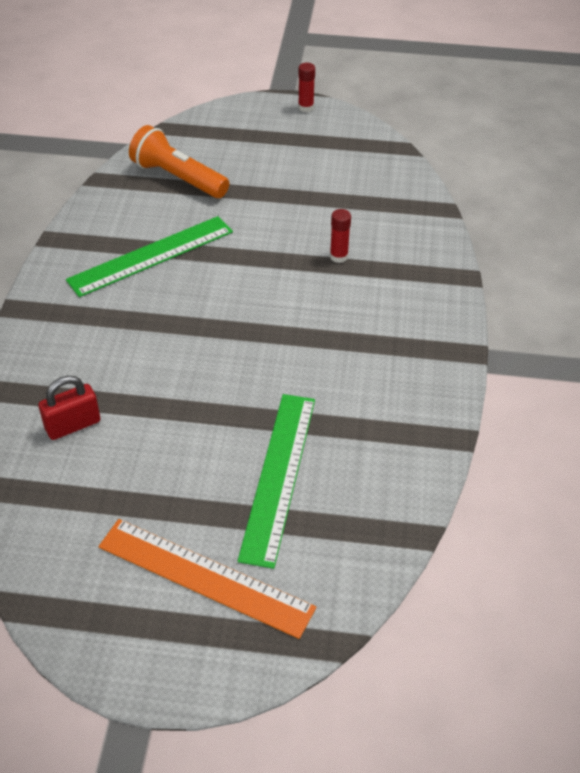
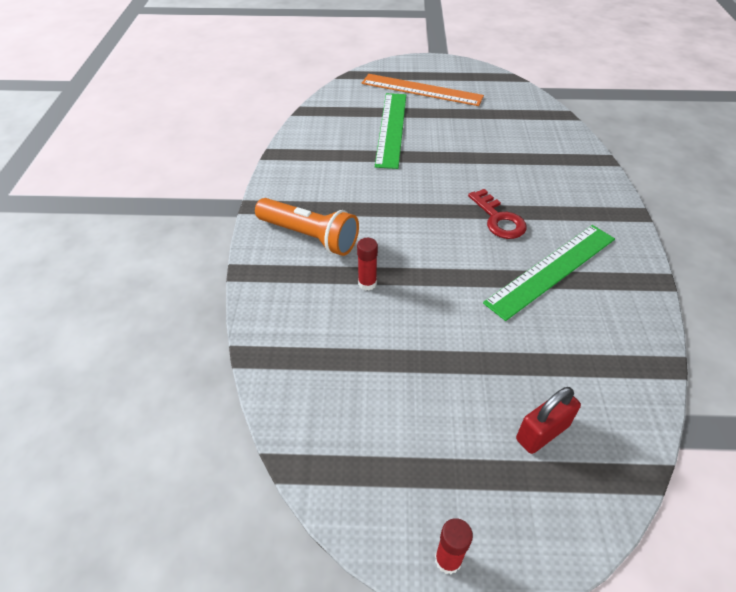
camera: 175 degrees right, 0 degrees up
(73, 425) = (534, 144): red padlock -> red padlock (542, 432)
(178, 178) = (577, 376): orange flashlight -> orange flashlight (309, 236)
(179, 313) = (498, 219): none -> red key

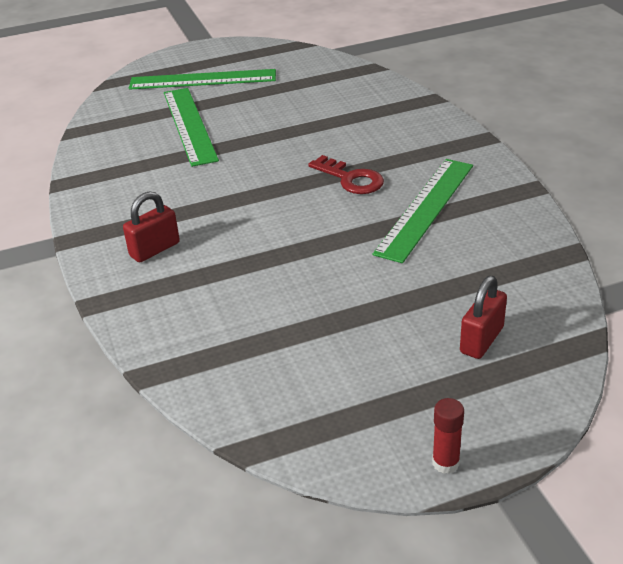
camera: 20 degrees left, 10 degrees down
(309, 236) = (155, 249): orange flashlight -> red padlock
(367, 283) = (244, 273): red glue stick -> none
(421, 90) = (203, 80): orange ruler -> green ruler

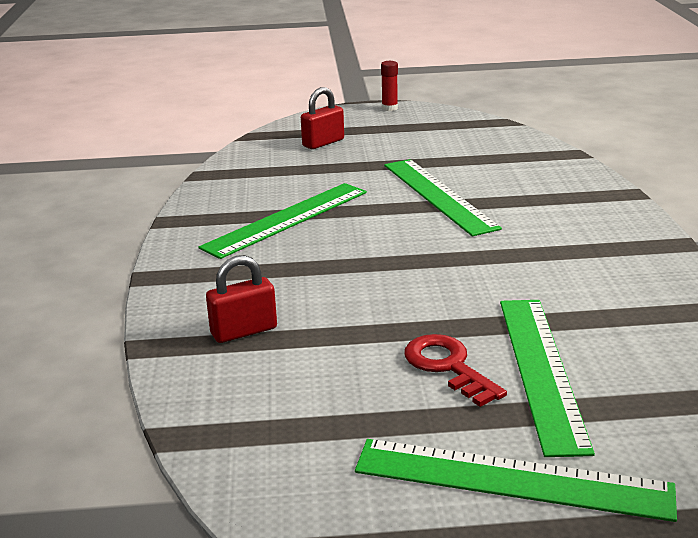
camera: 165 degrees left, 10 degrees down
(155, 249) = (579, 223): red padlock -> red padlock (244, 331)
(297, 264) = (438, 195): none -> green ruler
(350, 179) = (343, 256): red key -> red key (448, 367)

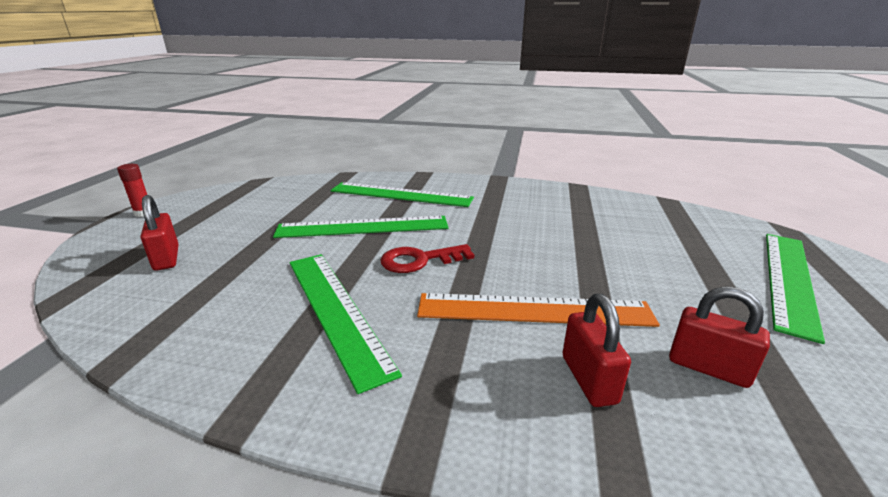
camera: 75 degrees left, 0 degrees up
(281, 391) = (708, 368): none -> red padlock
(332, 300) = (534, 310): none -> orange ruler
(448, 367) = (651, 275): red key -> red key (420, 260)
(541, 370) = (650, 244): green ruler -> green ruler (401, 194)

